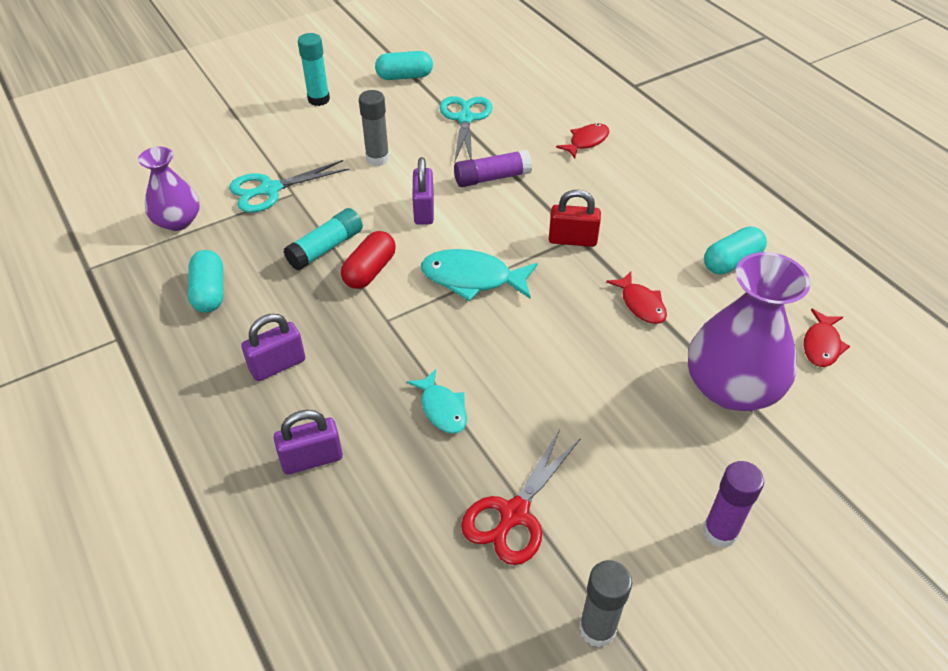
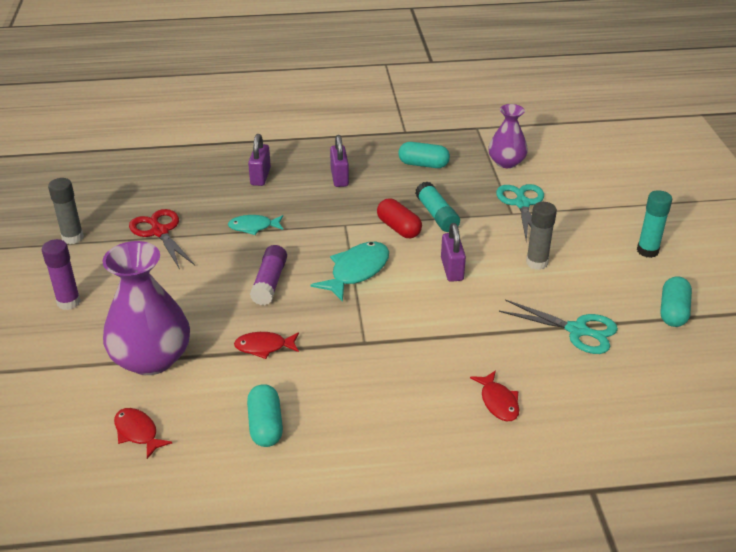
camera: 115 degrees right, 10 degrees down
(424, 210) = (452, 269): purple padlock -> purple padlock turned 60 degrees clockwise
(492, 178) = (474, 319): purple glue stick -> purple glue stick (270, 282)
(572, 240) = (362, 337): red padlock -> none

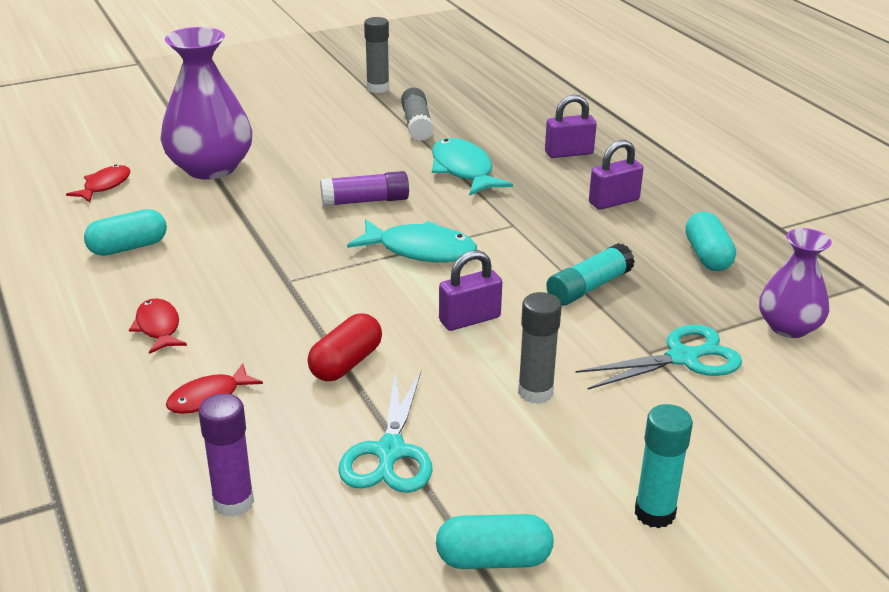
camera: 70 degrees right, 5 degrees down
(69, 302) = (277, 111): purple glue stick -> purple glue stick (233, 502)
(160, 232) = (417, 124): red scissors -> grey glue stick
(253, 227) = (463, 170): turquoise fish -> turquoise fish, size x1.60
(264, 347) = (252, 221): red fish -> red fish (158, 327)
(398, 228) = (534, 263): red capsule -> red capsule (346, 363)

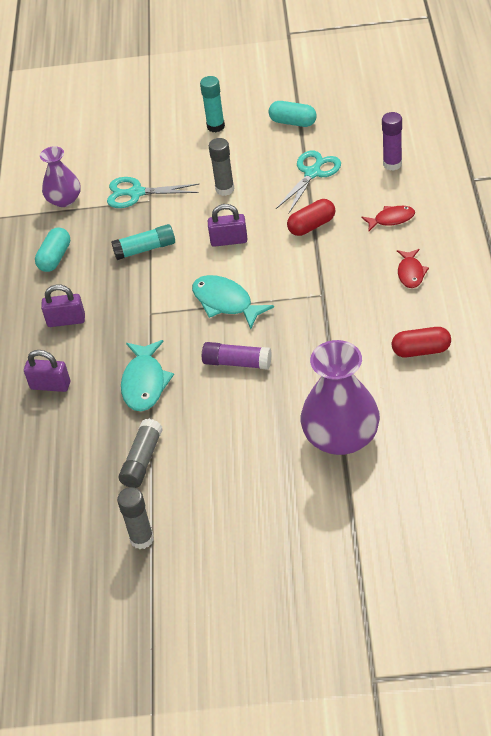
camera: 150 degrees left, 15 degrees up
(104, 186) = (432, 432): red fish -> none
(128, 247) = (421, 350): turquoise capsule -> red capsule

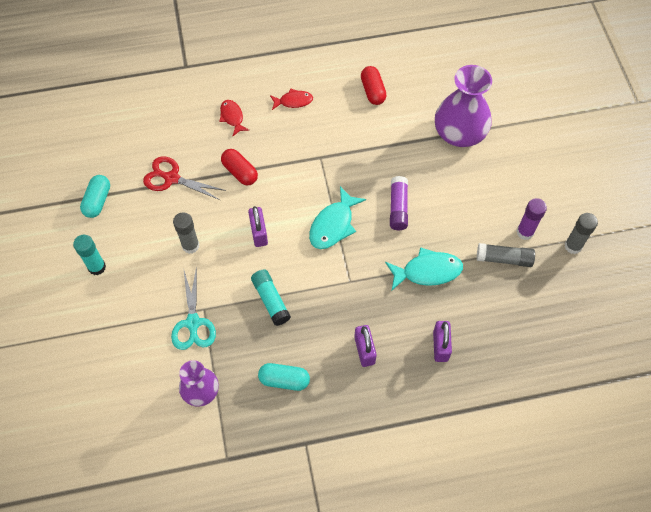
camera: 105 degrees left, 15 degrees up
(312, 173) = (172, 178): turquoise scissors -> red scissors
(392, 164) = (163, 120): purple glue stick -> purple glue stick (525, 232)

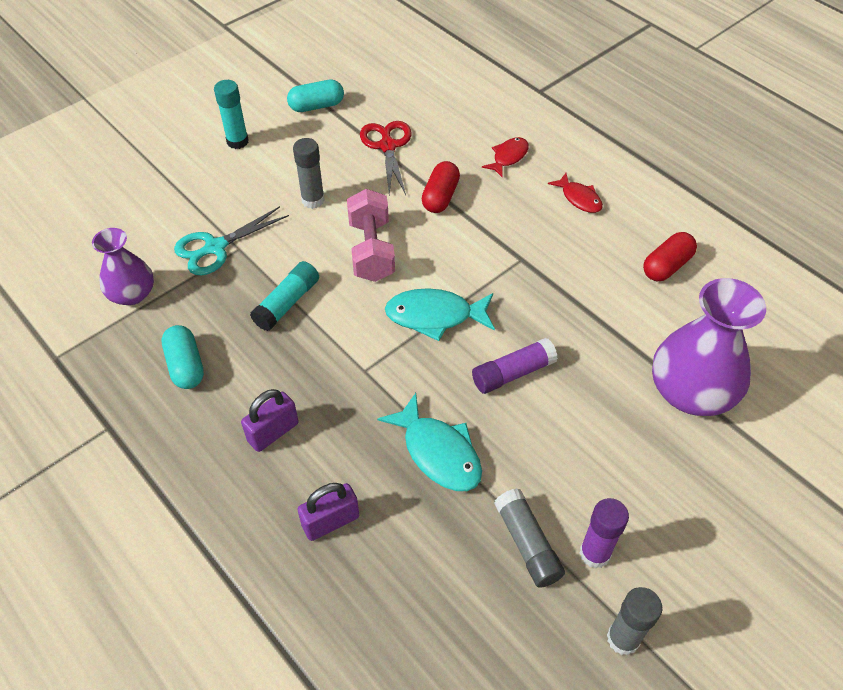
camera: 60 degrees right, 10 degrees down
(259, 233) = (371, 250): purple padlock -> pink dumbbell

